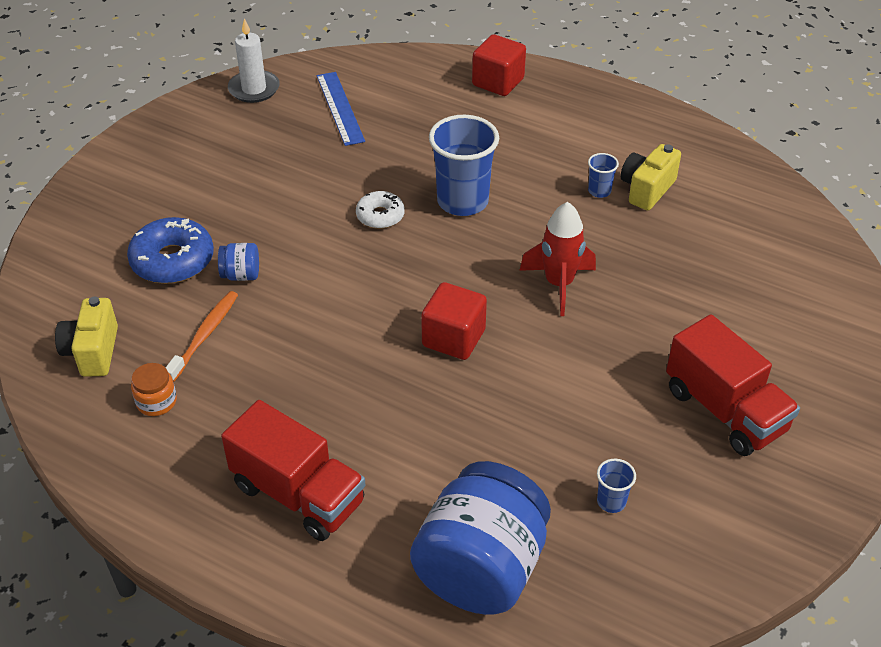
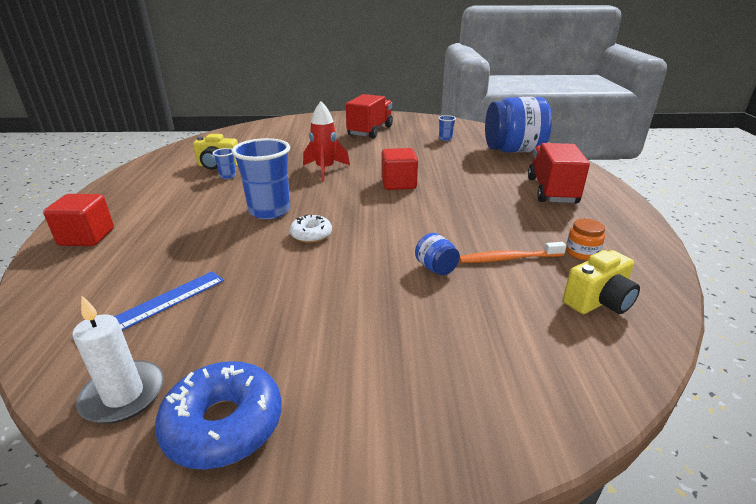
camera: 120 degrees left, 15 degrees down
(173, 260) = (463, 310): blue donut -> blue donut (224, 424)

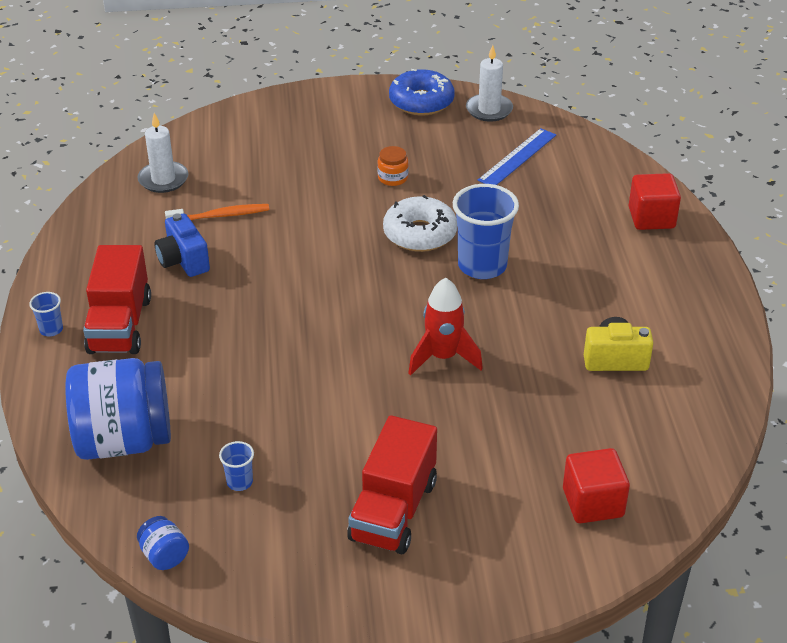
camera: 175 degrees right, 10 degrees up
(228, 176) = (580, 332): blue cup -> blue cup (51, 329)
(311, 234) = (420, 234): white donut -> white donut, size x1.66
(398, 184) = (329, 329): red cube -> red cube (593, 503)
(436, 268) = (292, 202): blue jar -> blue jar (164, 555)
(526, 224) = (183, 261): none -> blue camera
(582, 252) = (145, 226): orange jar -> orange jar (393, 178)
(598, 302) = (163, 179): yellow camera -> white candle

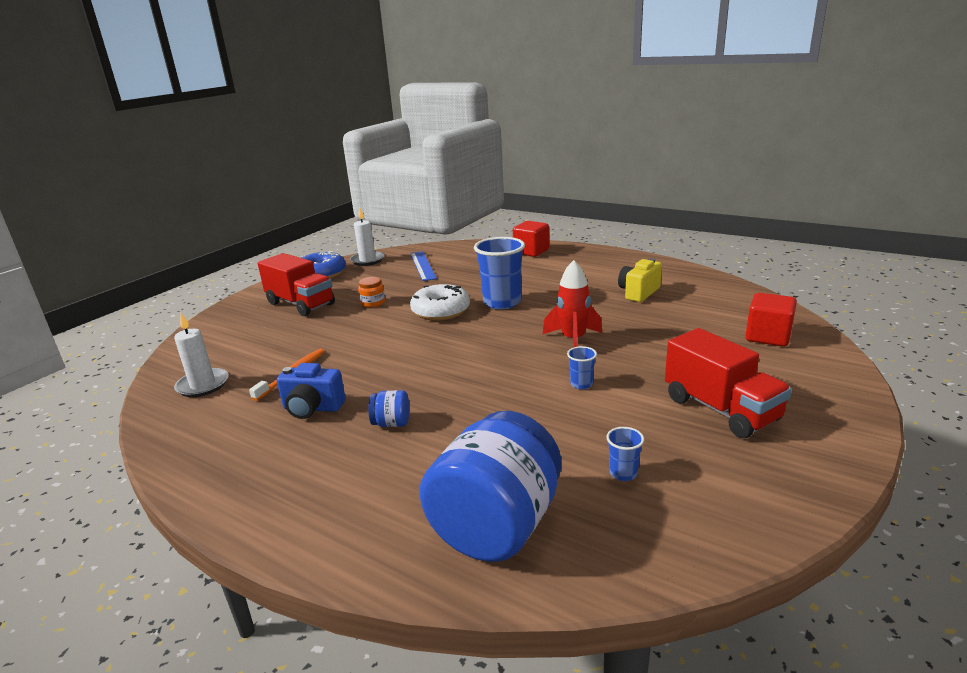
camera: 50 degrees left, 15 degrees down
(51, 329) = (276, 519): blue cup -> blue cup (581, 384)
(120, 325) = (337, 471): red truck -> red truck (301, 304)
(164, 555) = (691, 558): blue jar -> blue jar (391, 423)

